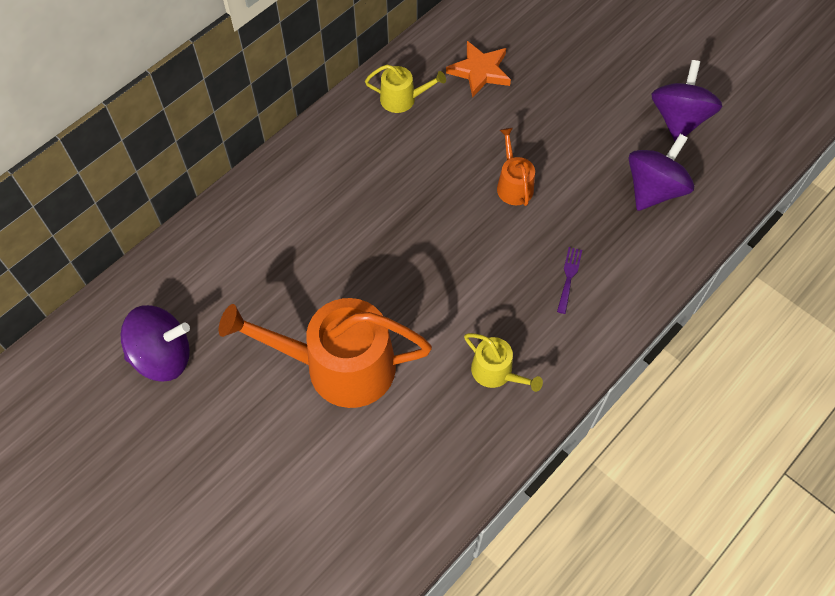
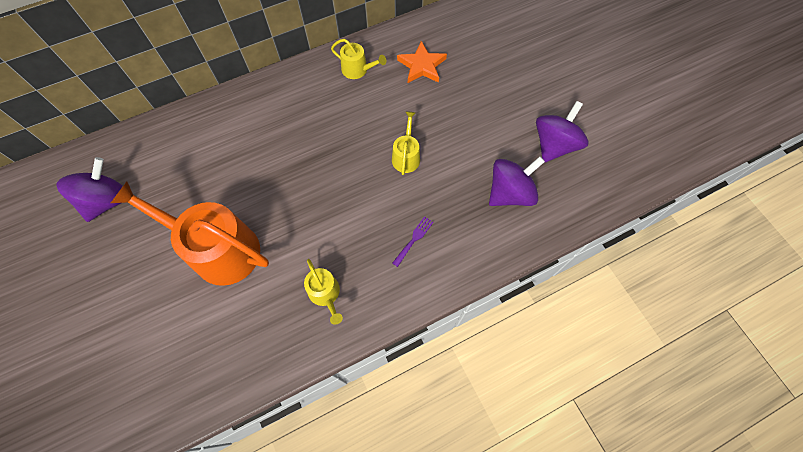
camera: 20 degrees right, 5 degrees up
(163, 356) = (107, 201): purple spinning top -> purple spinning top turned 75 degrees counterclockwise
(513, 185) = (406, 156): orange watering can -> yellow watering can

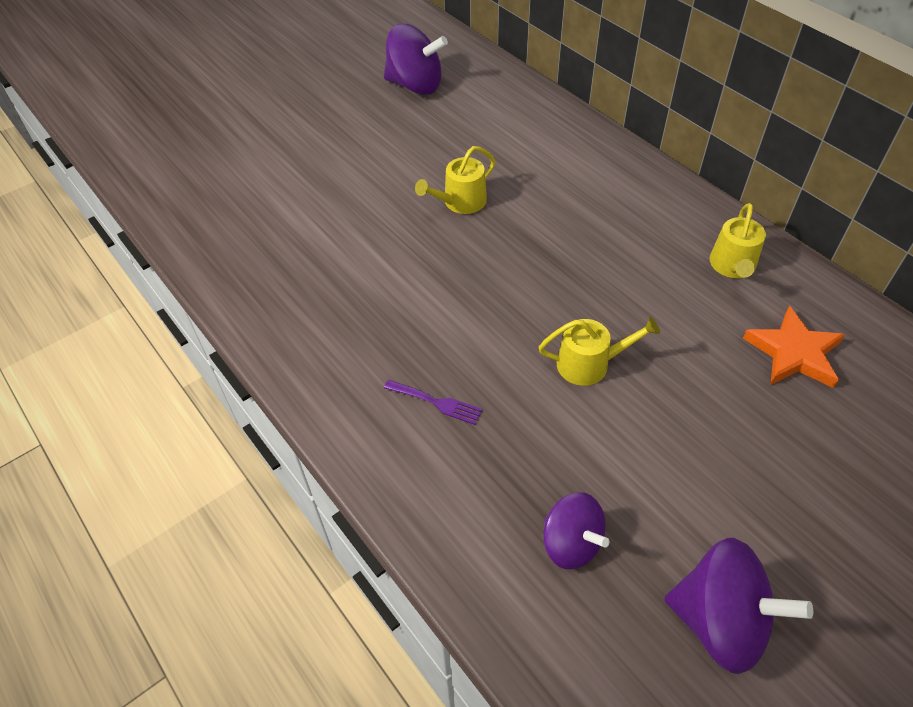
camera: 80 degrees right, 15 degrees down
(218, 249) = (372, 190): orange watering can -> none
(325, 294) = (327, 311): yellow watering can -> yellow watering can (460, 202)
(510, 193) = (571, 543): purple spinning top -> purple spinning top, size x0.65

